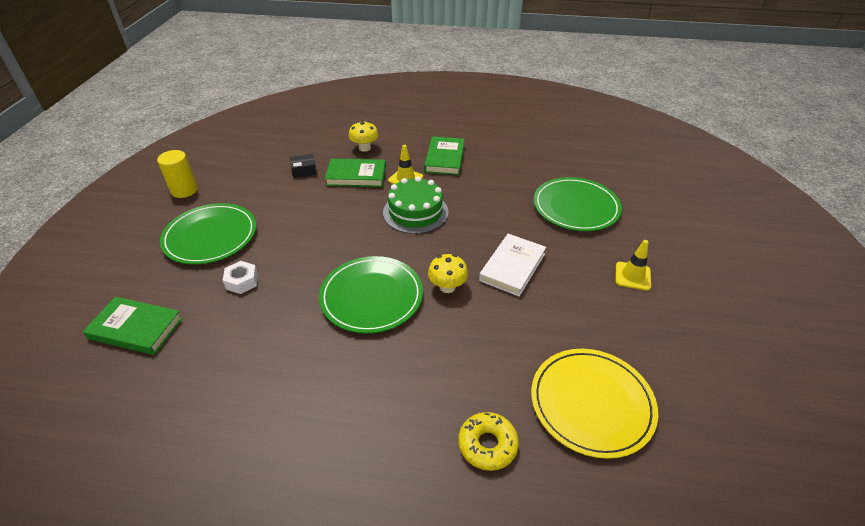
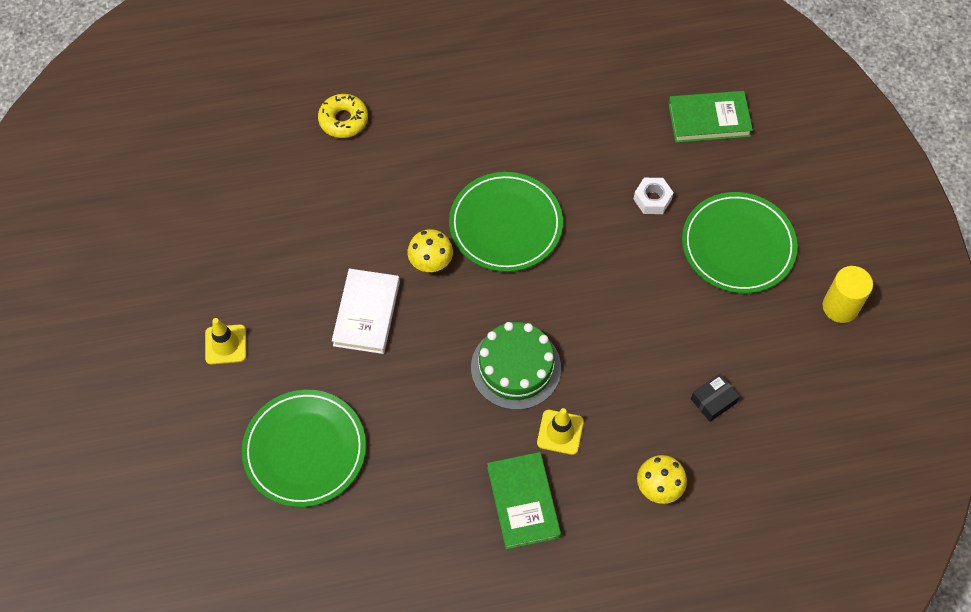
camera: 160 degrees right, 20 degrees up
(356, 176) = (632, 414): green book -> none
(591, 403) = (262, 180): yellow plate -> none

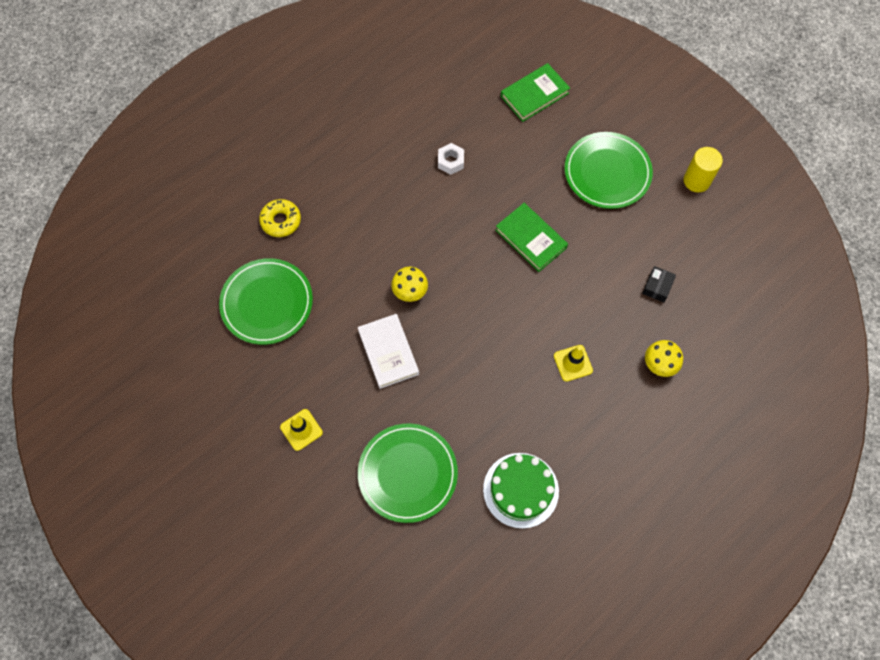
camera: 30 degrees left, 5 degrees up
(505, 224) = (444, 238): green plate -> green plate (267, 303)
(516, 367) = (515, 335): green cake -> green cake (520, 490)
(523, 502) = (579, 424): green book -> green book (531, 239)
(652, 199) = (532, 169): white nut -> white nut (450, 161)

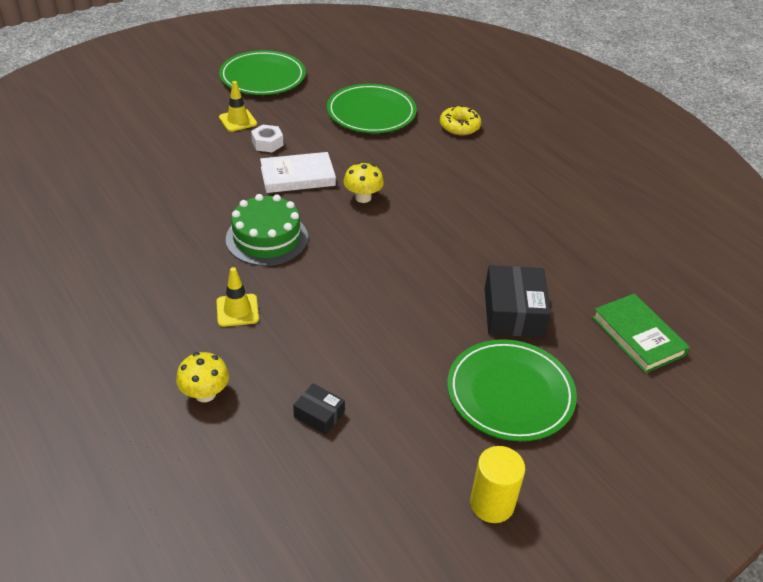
camera: 95 degrees right, 25 degrees down
(407, 473) = (166, 175): green plate -> green plate (262, 77)
(450, 161) = (529, 246): white nut -> white nut (267, 143)
(520, 490) = (108, 246): green cake -> green cake (267, 238)
(529, 171) = (513, 312): none -> black box
(531, 239) = (414, 299): green book -> none

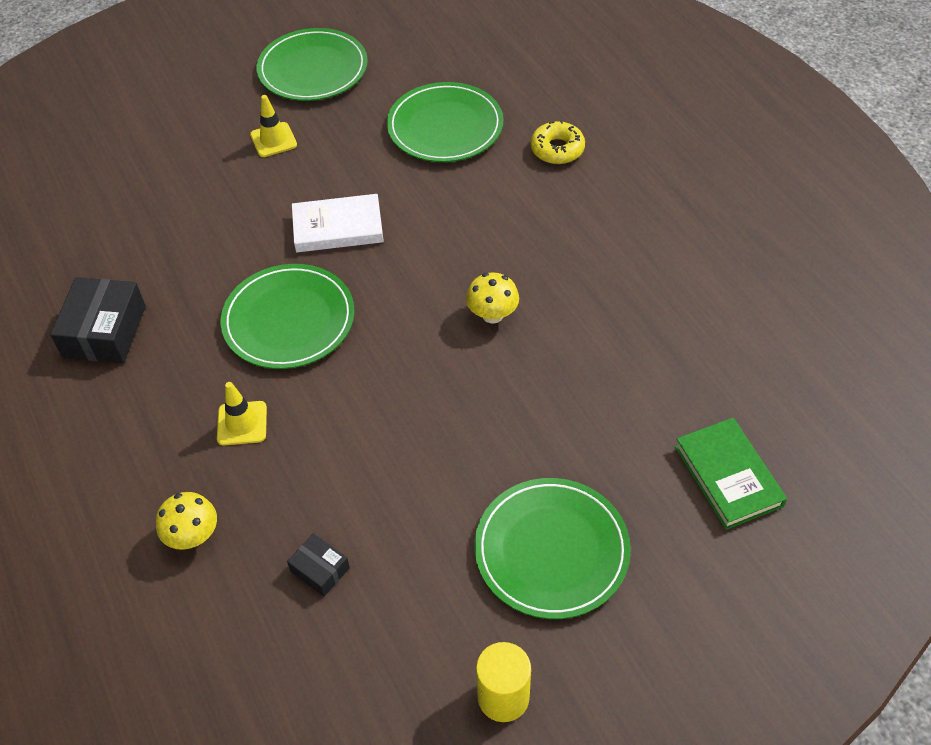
camera: 10 degrees right, 10 degrees up
(267, 143) = (306, 176): white nut -> none
(267, 238) = (289, 320): green cake -> green plate
(363, 197) = (415, 261): yellow mushroom -> yellow mushroom (492, 315)
(513, 312) = (577, 436): black box -> black box (104, 331)

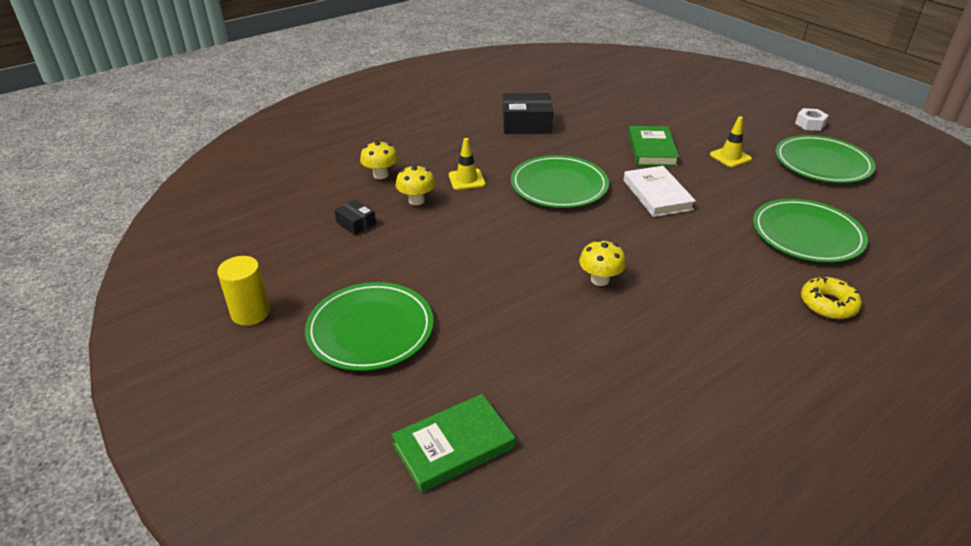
camera: 80 degrees right, 15 degrees down
(222, 49) = (810, 124): none -> white nut
(230, 208) = (651, 149): none -> green book
(280, 489) = (416, 200): none -> yellow mushroom
(320, 570) = (356, 223): black box -> black box turned 75 degrees counterclockwise

